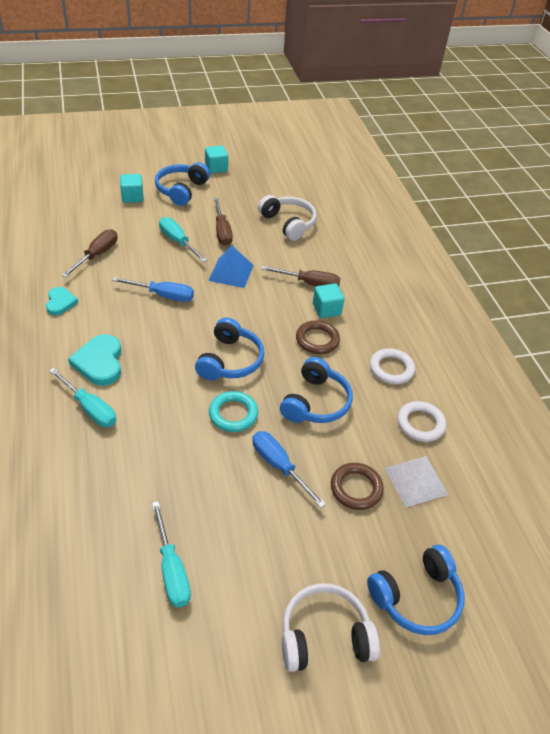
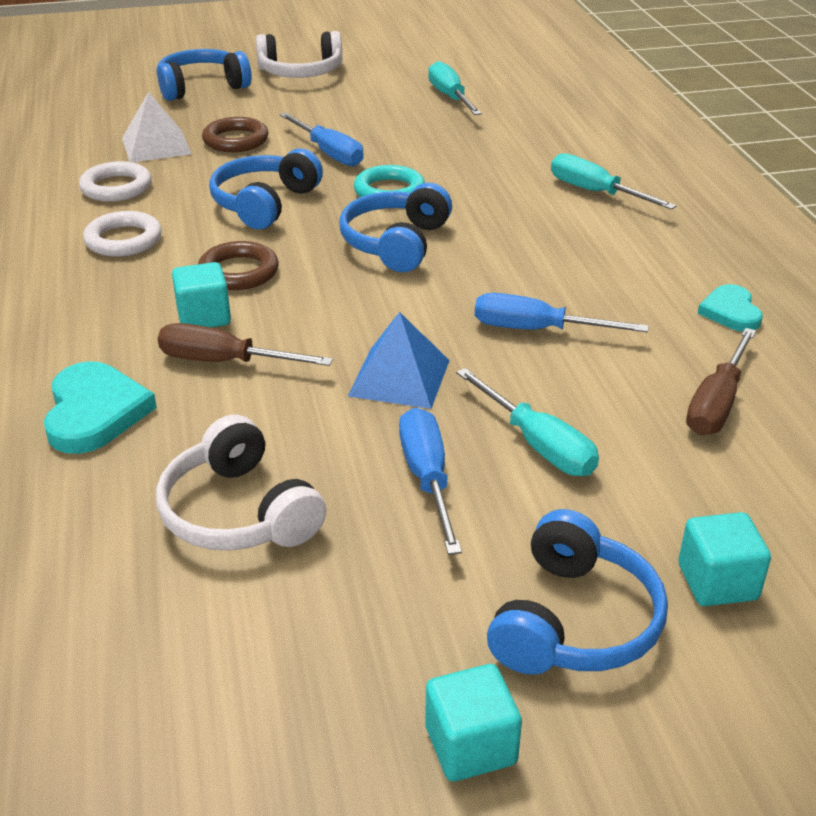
camera: 175 degrees left, 10 degrees down
(99, 362) = (608, 236): turquoise heart -> turquoise heart (95, 412)
(222, 231) = (427, 479): brown screwdriver -> blue screwdriver

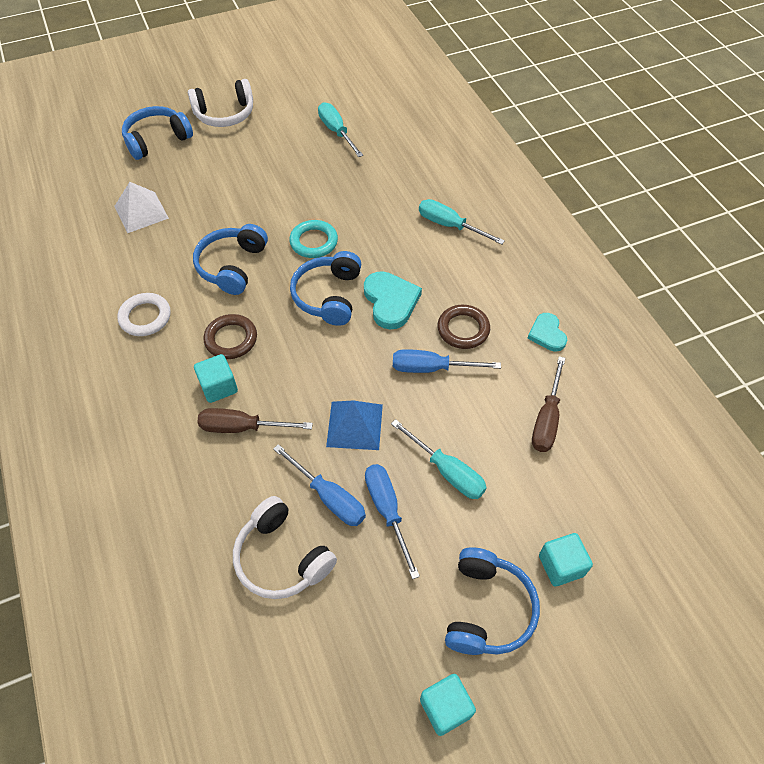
camera: 10 degrees left, 20 degrees up
(95, 412) = (172, 486): turquoise heart -> turquoise heart (390, 301)
(116, 187) = (125, 262): white ring -> none
(235, 140) = (196, 199): brown ring -> brown ring (463, 329)
(329, 153) = (264, 205): blue screwdriver -> blue screwdriver (329, 497)

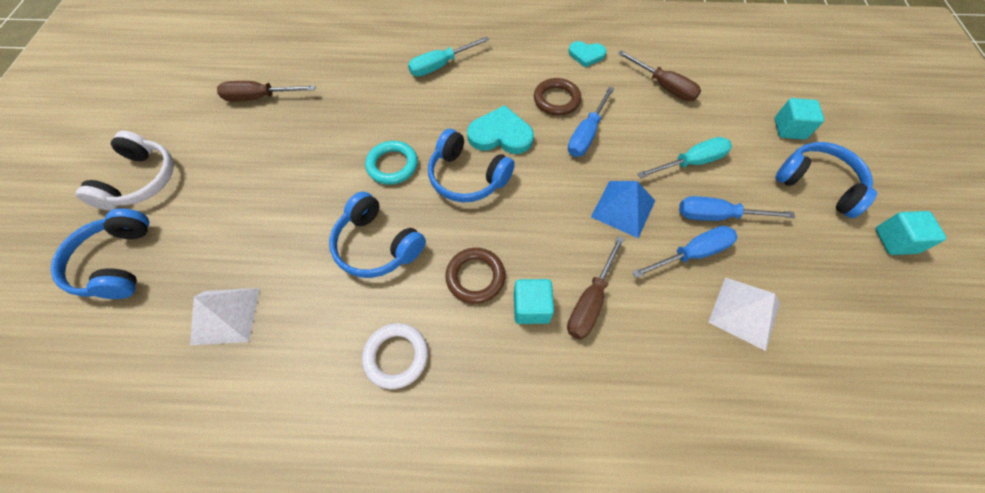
camera: 65 degrees left, 5 degrees up
(282, 557) = (744, 312): white headphones -> white pyramid
(336, 132) = (260, 98): turquoise screwdriver -> brown screwdriver

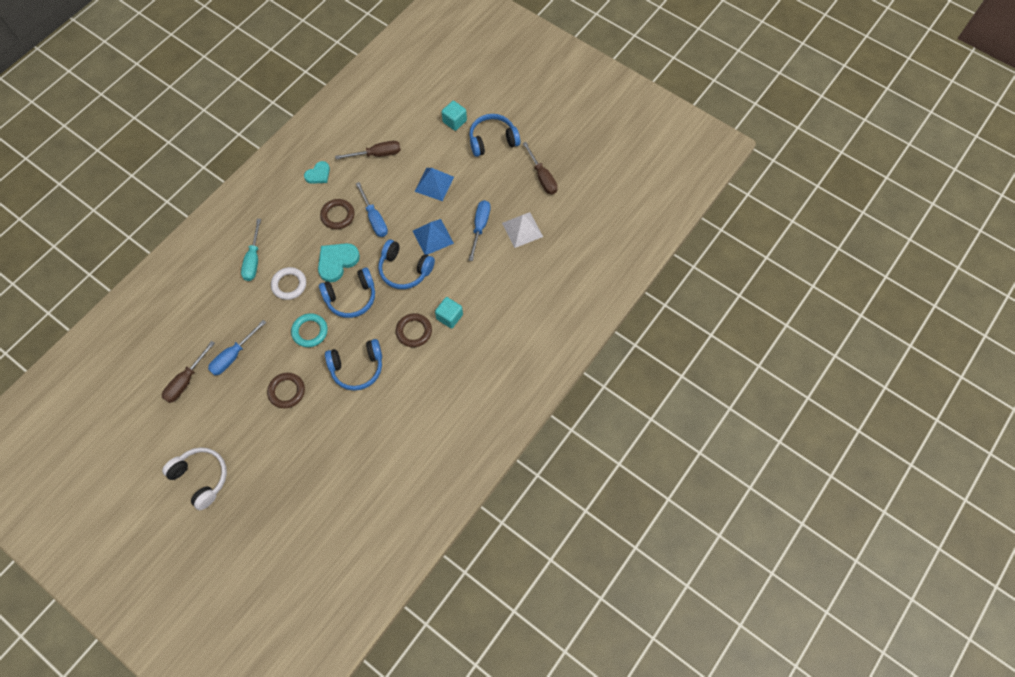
camera: 55 degrees left, 5 degrees up
(116, 263) = (257, 509): blue headphones -> blue headphones (405, 270)
(225, 315) = (340, 462): white pyramid -> none
(298, 192) = (287, 391): none -> brown ring
(396, 356) = (426, 391): white ring -> white ring (289, 285)
(590, 301) = (467, 289): brown screwdriver -> brown screwdriver (542, 177)
(691, 162) = (434, 184): turquoise screwdriver -> blue pyramid
(717, 216) = (471, 199): blue screwdriver -> blue screwdriver (233, 356)
(895, 241) = (542, 138): turquoise cube -> none

